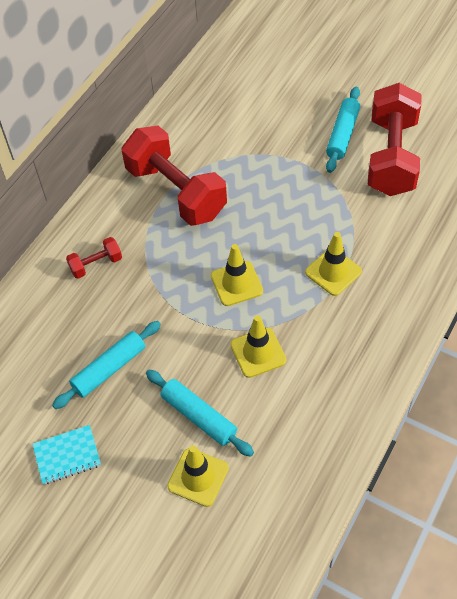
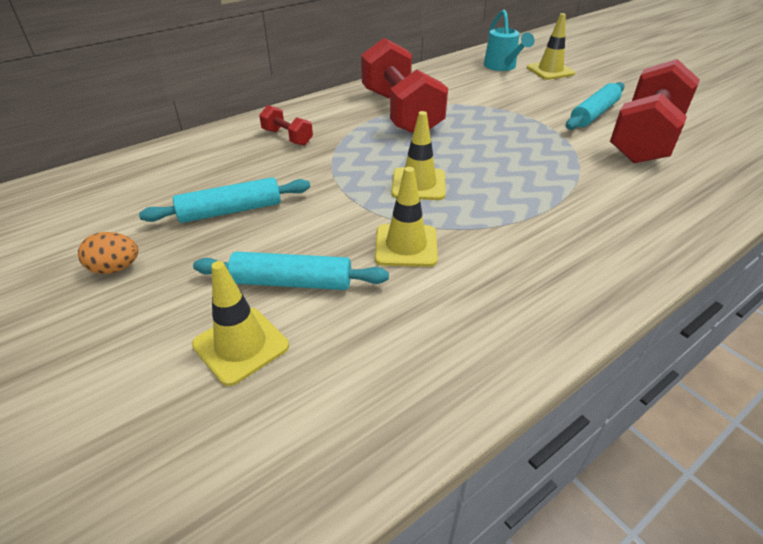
camera: 20 degrees right, 15 degrees down
(67, 455) = (115, 268): turquoise notebook -> orange egg
(96, 264) = (287, 137): red dumbbell -> red dumbbell turned 45 degrees clockwise
(199, 416) = (292, 282): turquoise rolling pin -> turquoise rolling pin turned 60 degrees counterclockwise
(237, 80) = (502, 67): none -> turquoise watering can
(333, 272) = (538, 204): yellow traffic cone -> yellow traffic cone (550, 71)

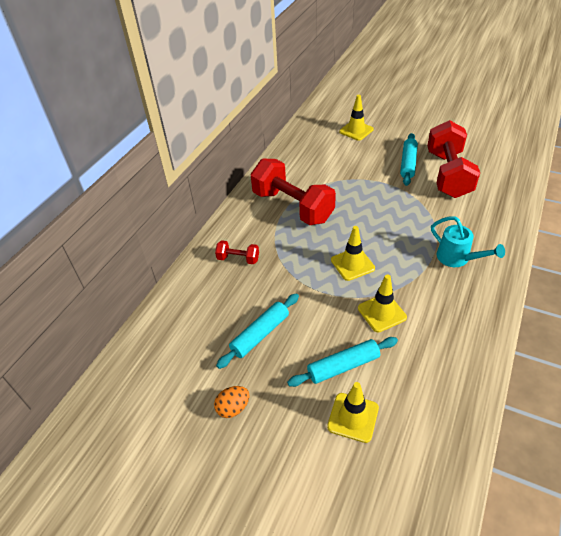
camera: 25 degrees left, 5 degrees up
(502, 67) = (323, 137): turquoise watering can -> turquoise watering can (457, 258)

